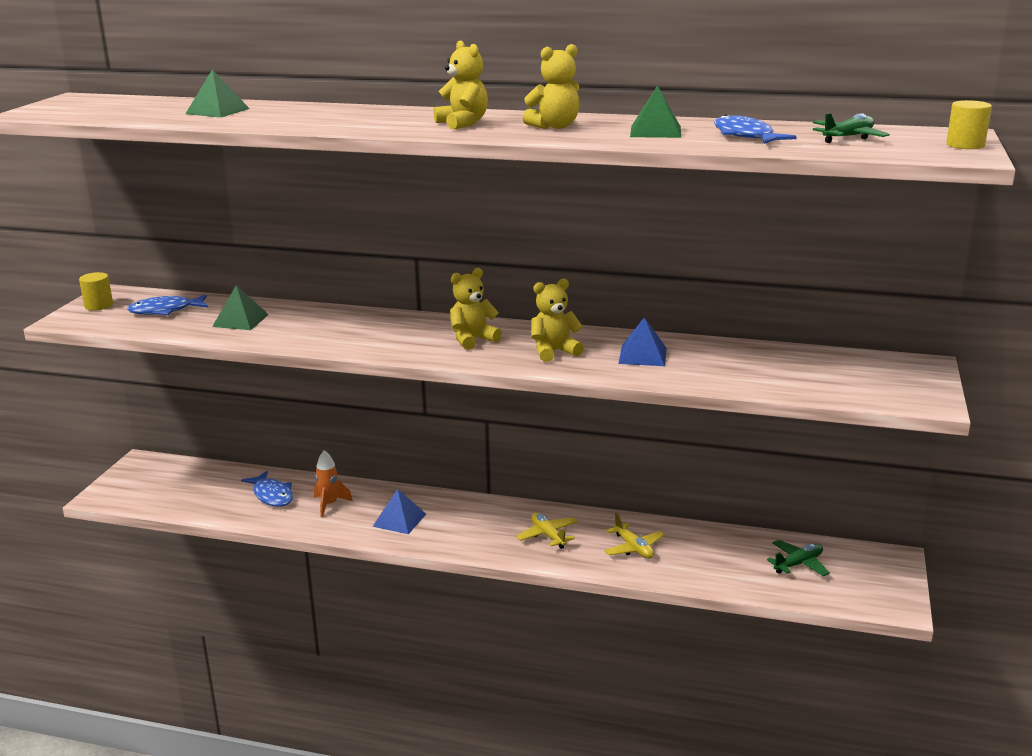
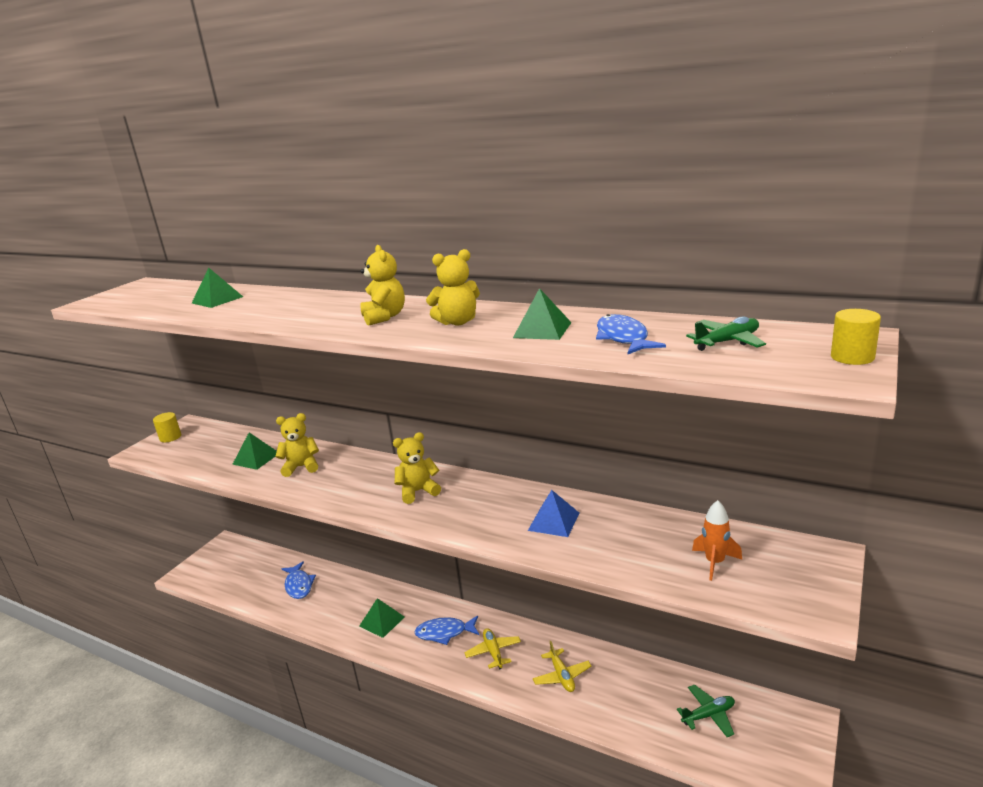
camera: 15 degrees right, 0 degrees up
(165, 311) = (211, 445): blue fish -> blue fish (444, 633)
(329, 505) = (336, 599): orange rocket -> orange rocket (715, 562)
(399, 520) = (382, 621): blue pyramid -> green pyramid
(554, 352) = (478, 511): yellow teddy bear -> yellow teddy bear (301, 467)

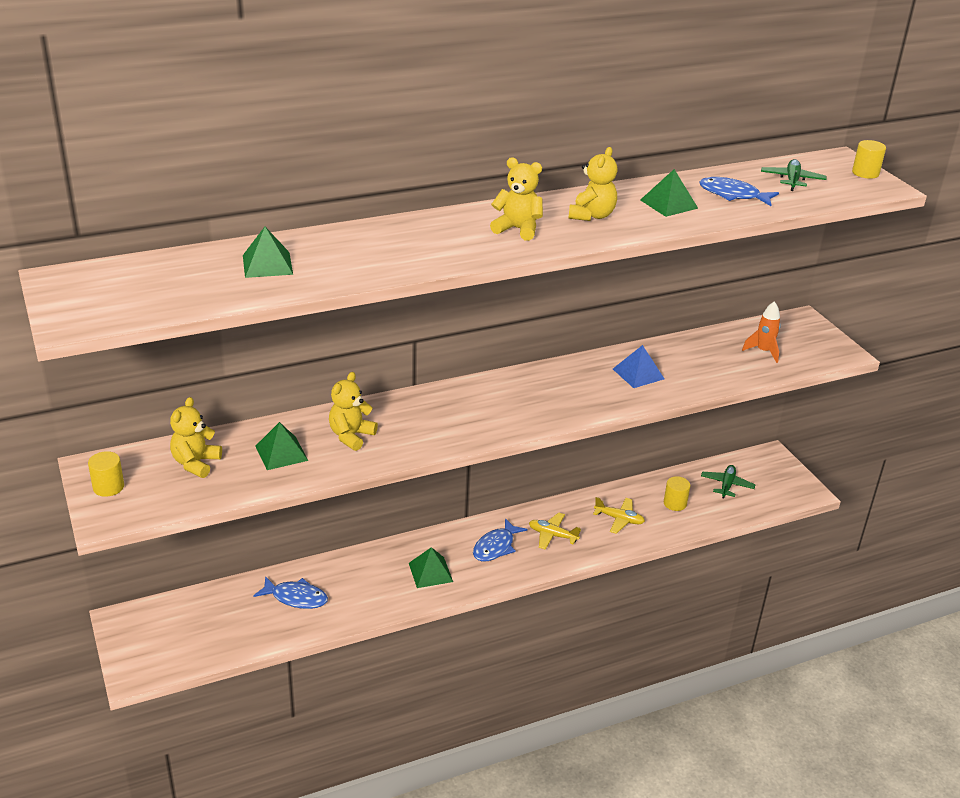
camera: 55 degrees left, 10 degrees up
(418, 491) = (503, 402): yellow teddy bear -> yellow teddy bear (196, 463)
(630, 696) = (675, 503): none -> yellow cylinder

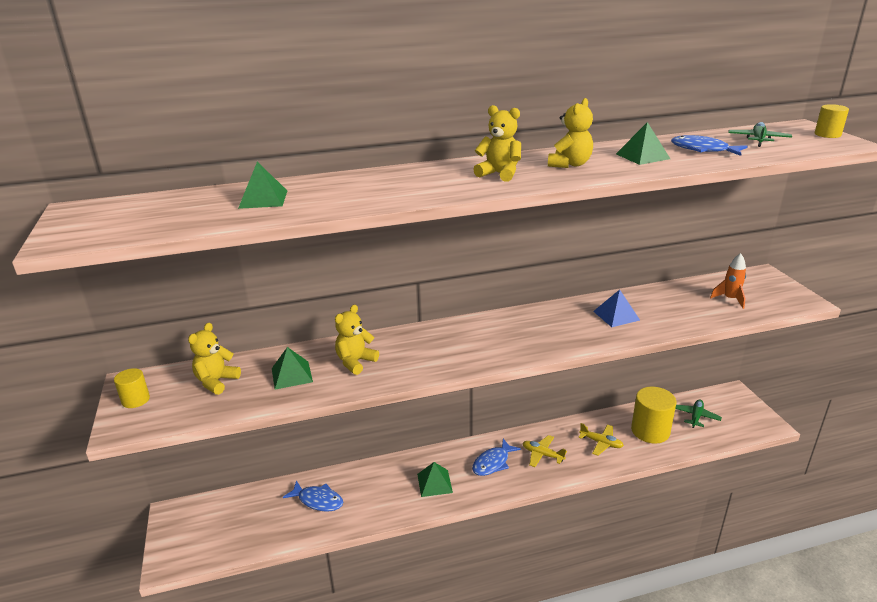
camera: 10 degrees right, 5 degrees down
(675, 503) = (650, 431): yellow cylinder -> yellow cylinder, size x1.89

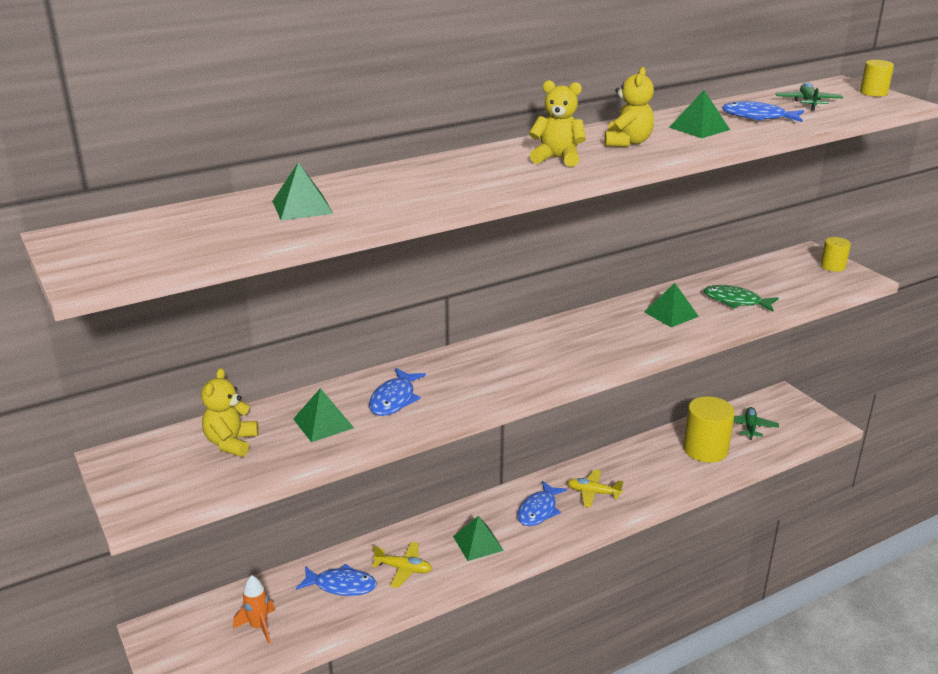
camera: 15 degrees left, 0 degrees up
(135, 400) = (136, 477): yellow cylinder -> yellow cylinder (833, 266)
(355, 362) = (394, 399): yellow teddy bear -> blue fish
(601, 443) = (655, 470): yellow plane -> yellow plane (403, 569)
(616, 315) = (671, 314): blue pyramid -> green pyramid
(678, 310) = (735, 301): none -> green fish
(730, 299) = (785, 283): orange rocket -> orange rocket (259, 626)

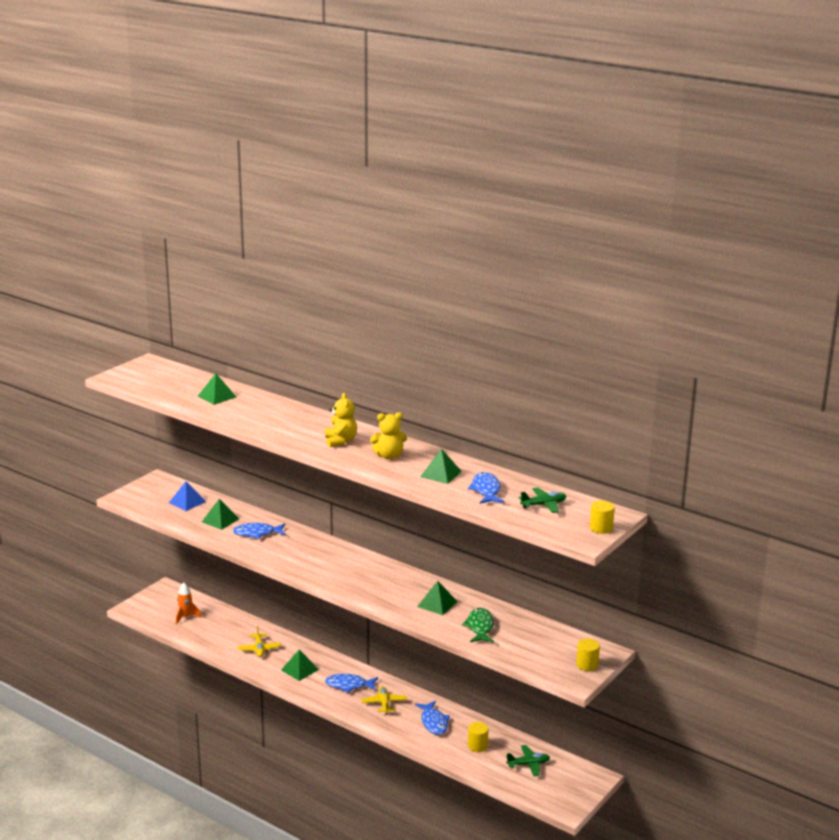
camera: 65 degrees right, 5 degrees down
(231, 443) = (187, 502): yellow teddy bear -> blue pyramid
(341, 585) = (232, 632): blue fish -> blue fish (434, 722)
(705, 449) = (477, 746): yellow cylinder -> yellow cylinder, size x0.53

